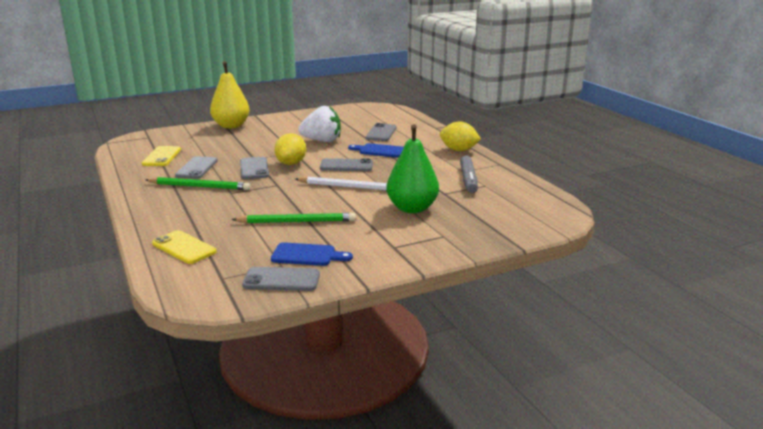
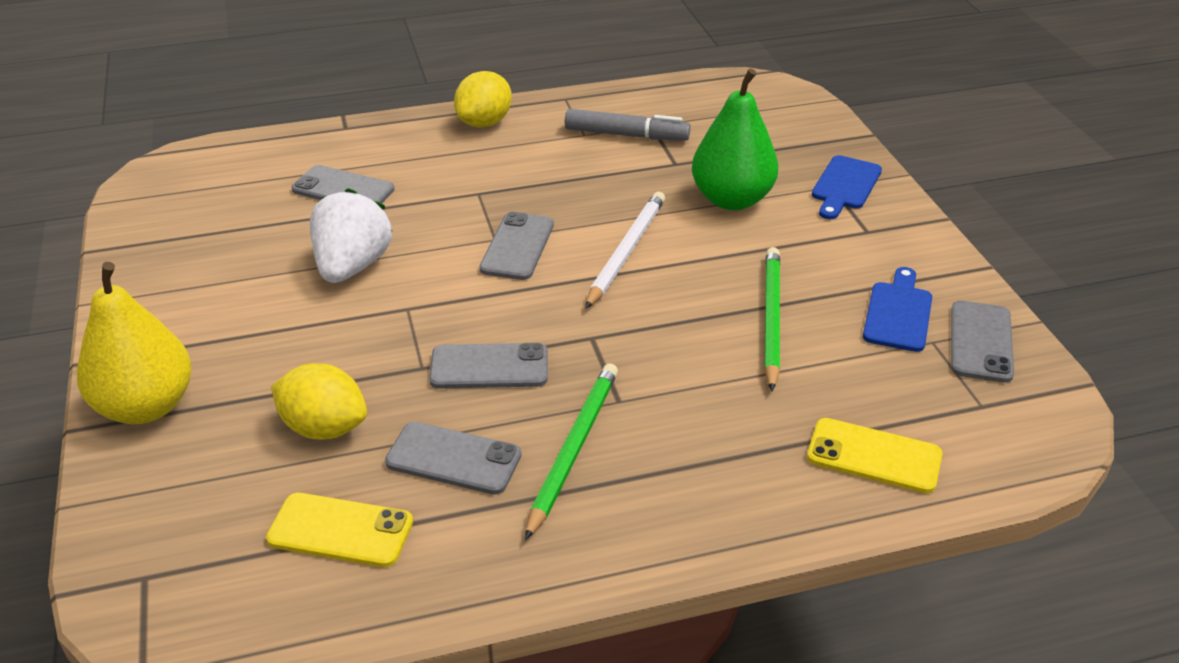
camera: 80 degrees left, 15 degrees up
(184, 247) = (874, 456): yellow phone -> yellow phone turned 60 degrees clockwise
(291, 163) = (477, 314): yellow lemon -> yellow lemon (324, 428)
(379, 151) = (449, 202): blue cutting board -> blue cutting board (845, 186)

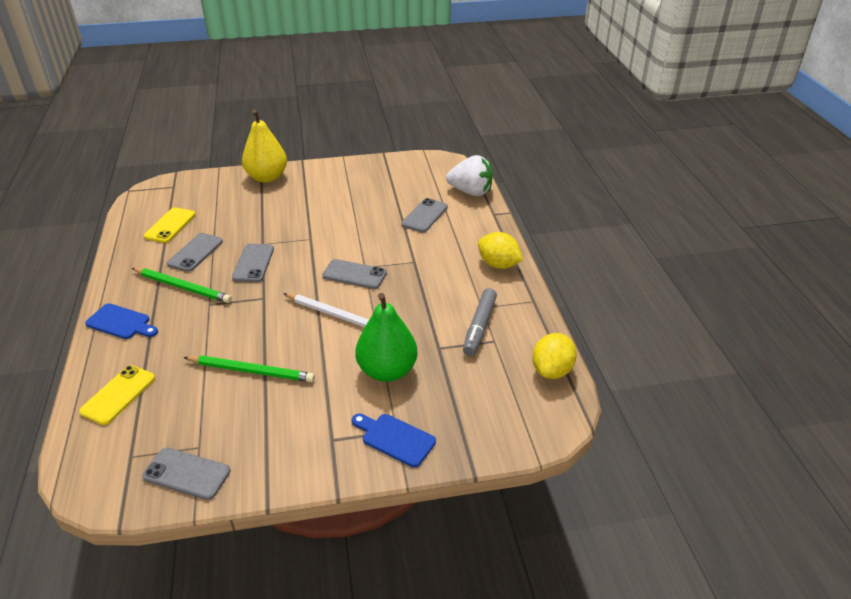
camera: 95 degrees right, 0 degrees up
(324, 428) = (233, 219): yellow lemon -> yellow lemon (552, 370)
(352, 266) = (351, 221): white strawberry -> white strawberry (470, 192)
(898, 313) = (233, 435): blue cutting board -> blue cutting board (121, 323)

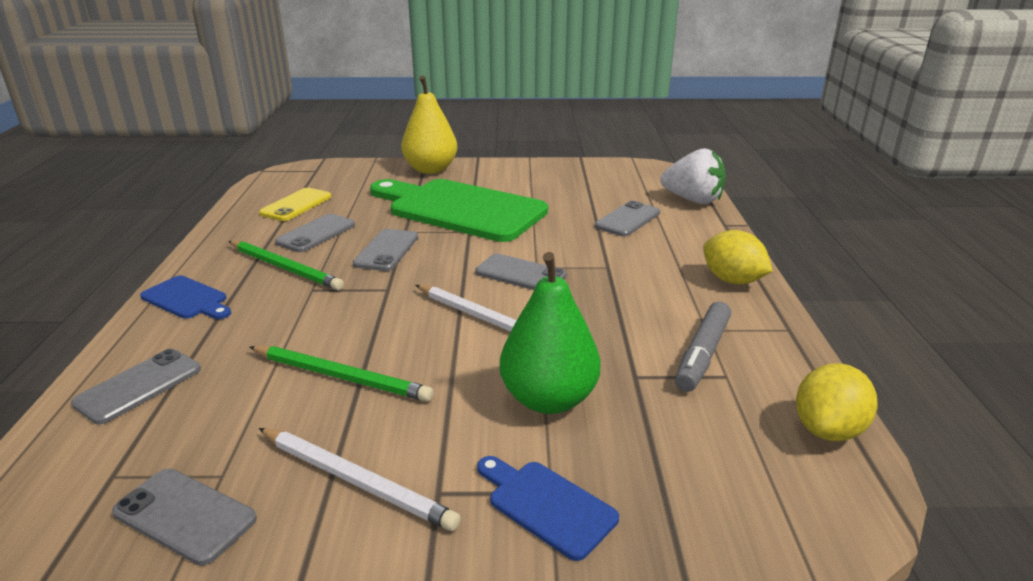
camera: 10 degrees right, 10 degrees down
(118, 395) = (139, 386): yellow phone -> grey phone
(281, 439) = (356, 480): none -> white pencil
(299, 217) = (460, 209): none -> green cutting board

